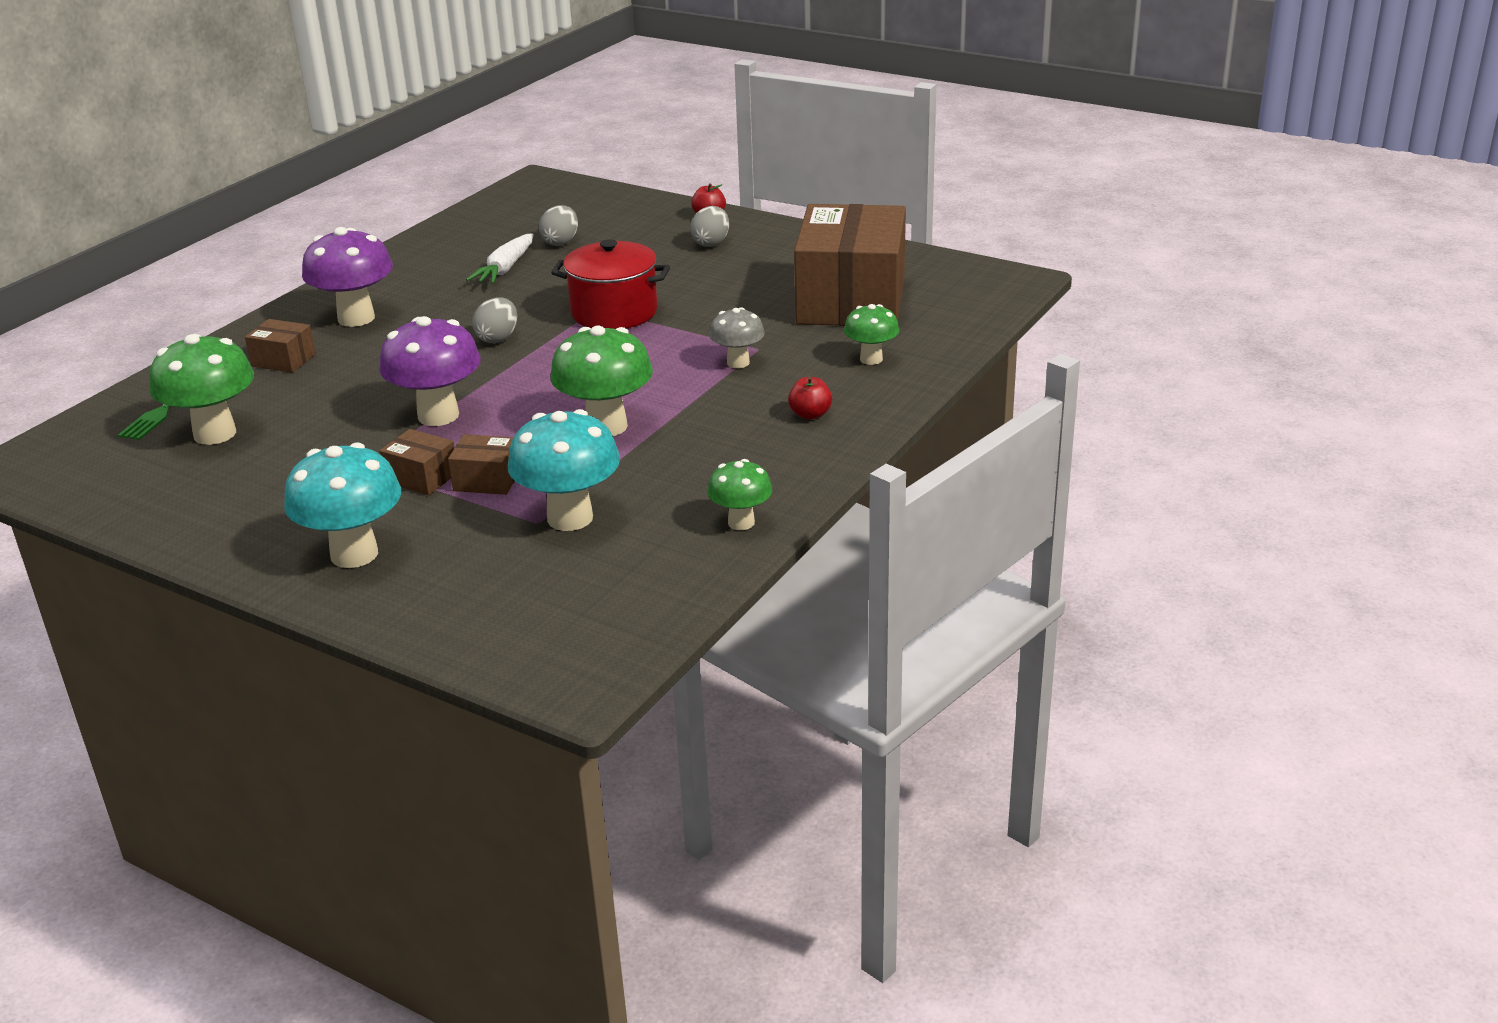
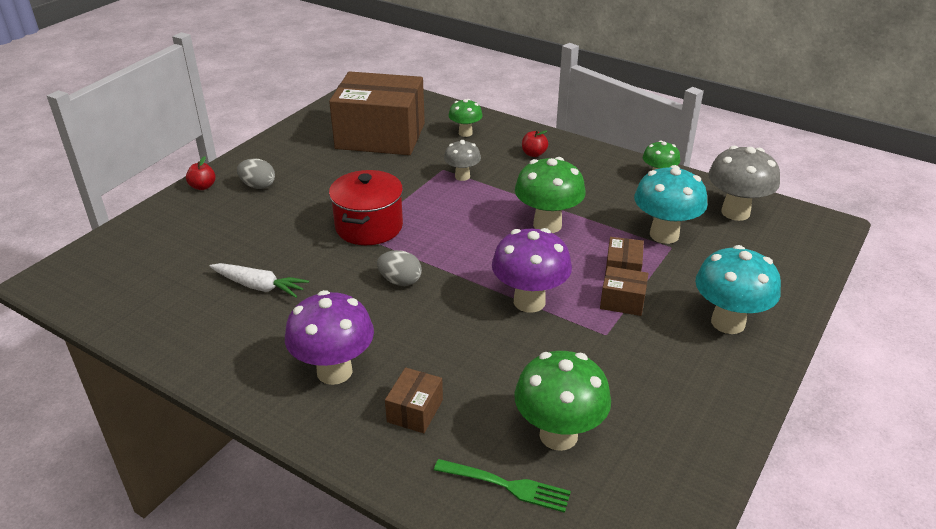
camera: 90 degrees left, 5 degrees up
(421, 478) = (622, 301): brown box -> brown box turned 75 degrees clockwise
(560, 242) = (215, 258): grey egg -> none
(627, 590) = (735, 212): none -> grey mushroom

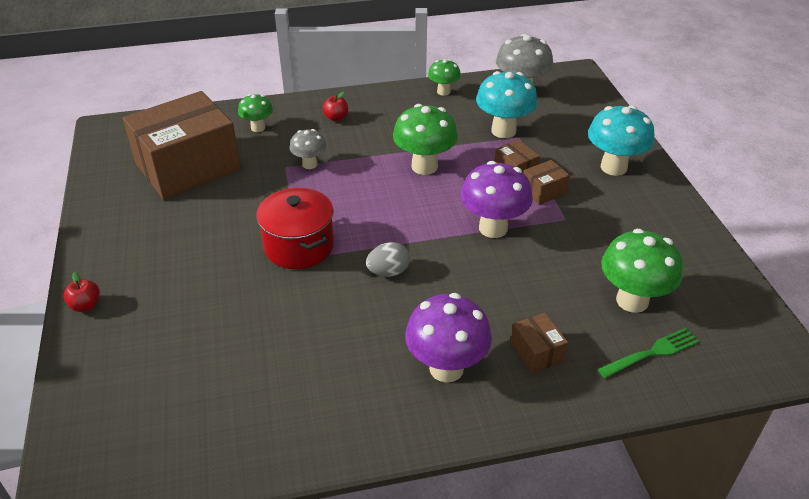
camera: 45 degrees left, 5 degrees up
(258, 186) = (143, 272): grey egg -> none
(259, 286) = (286, 351): white carrot -> none

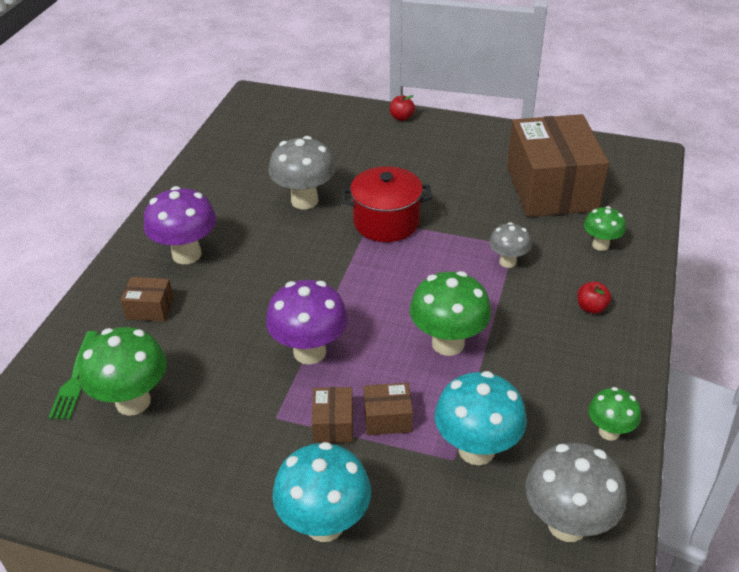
camera: 120 degrees right, 0 degrees up
(298, 318) = (304, 201): none -> grey mushroom
(388, 272) = (312, 261): grey egg -> none

